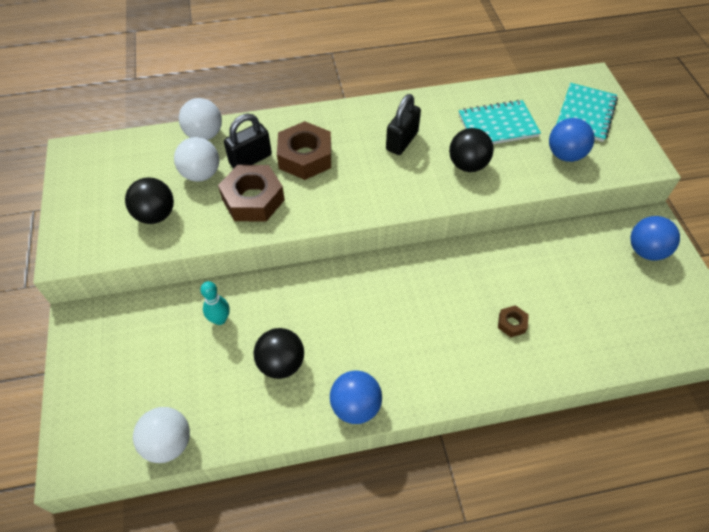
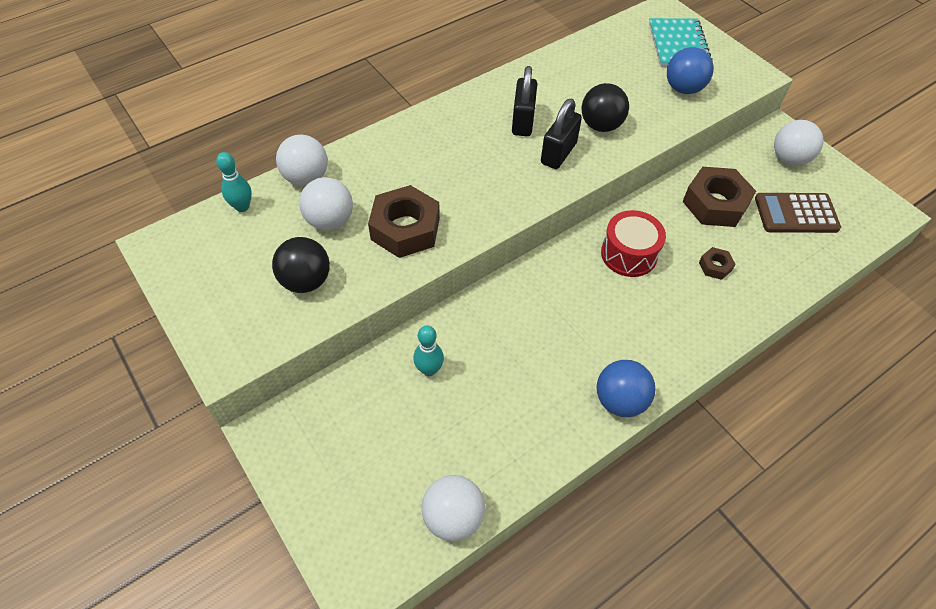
camera: 25 degrees left, 0 degrees up
(146, 142) = (242, 206): none -> turquoise bowling pin
(250, 159) = (375, 188): black padlock -> black padlock (558, 153)
(281, 363) = (521, 389): black ball -> none
(305, 157) = (433, 167): brown nut -> brown nut (715, 204)
(440, 285) = (629, 254): none -> red drum
(498, 125) = (605, 79): turquoise notebook -> none
(620, 303) = (796, 213): none -> brown calculator
(646, 251) = (789, 159): blue ball -> white ball

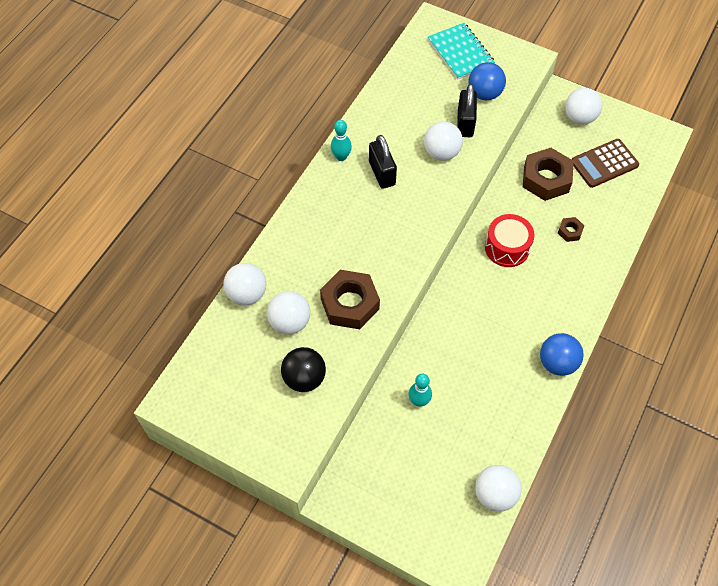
camera: 25 degrees left, 5 degrees up
(242, 206) = (214, 340): turquoise bowling pin -> turquoise bowling pin (341, 157)
(558, 153) = (424, 191): black padlock -> black padlock (465, 123)
(601, 125) = (441, 153): black ball -> white ball

